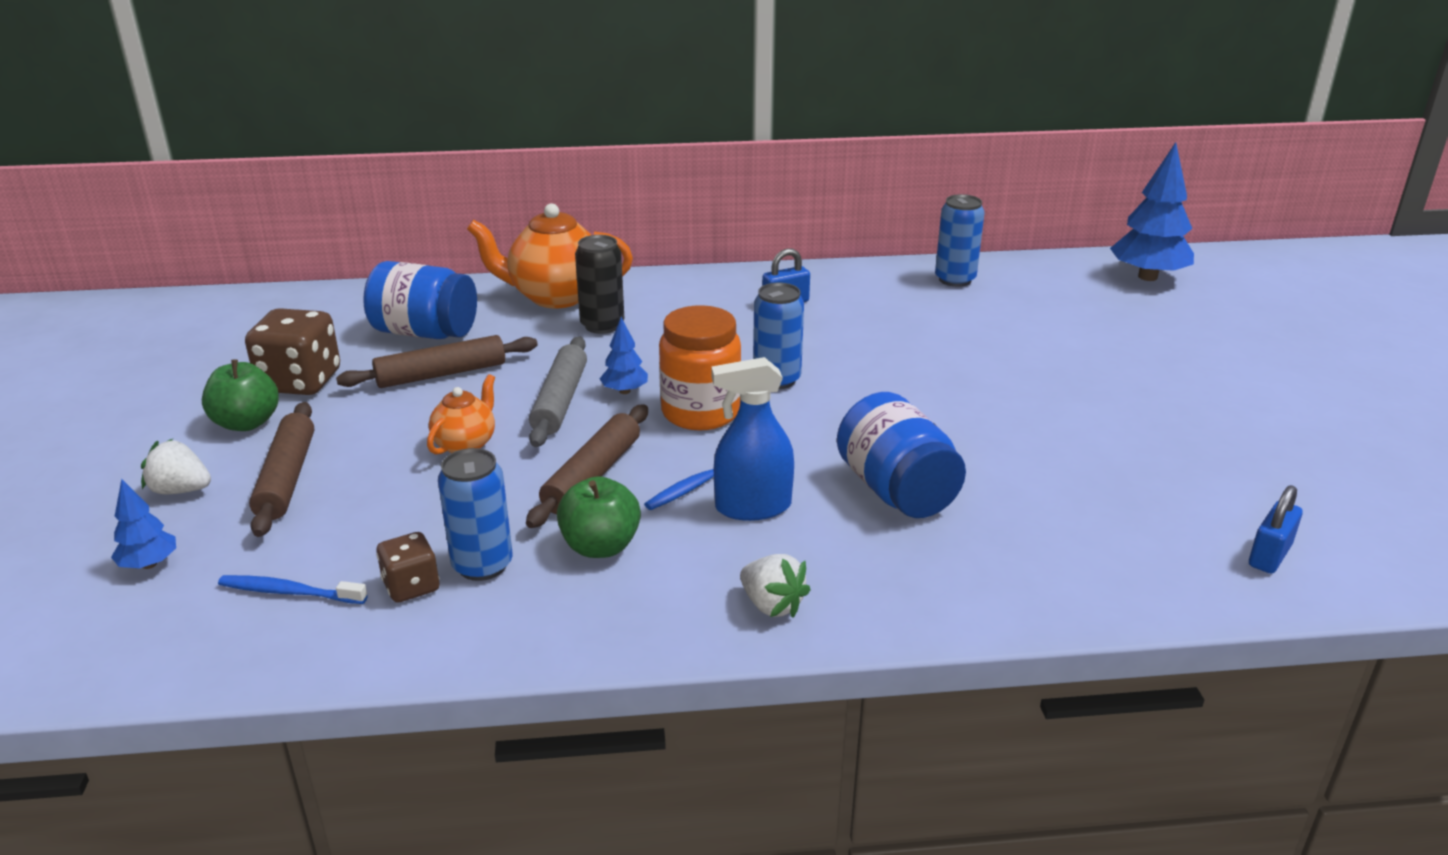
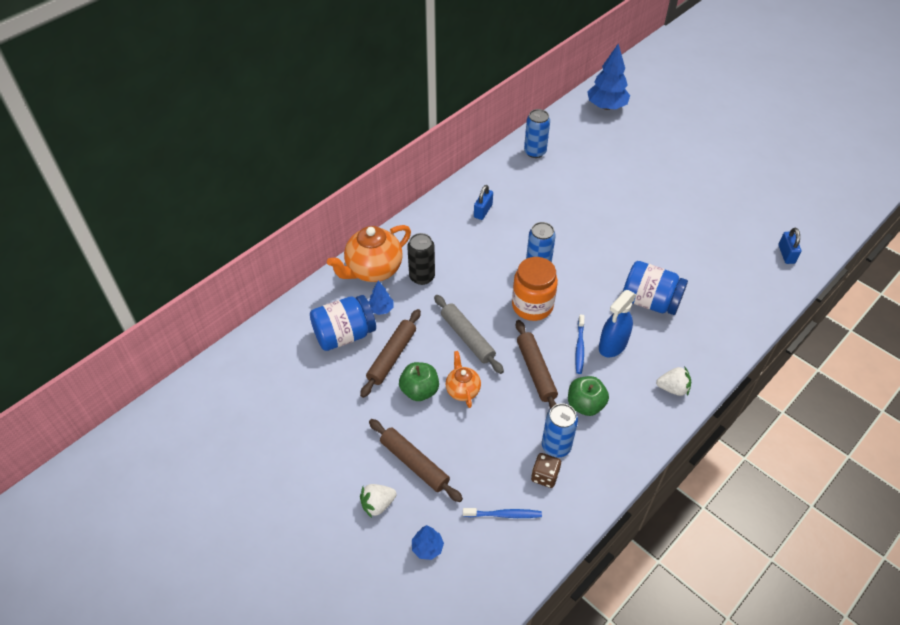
camera: 40 degrees left, 20 degrees up
(246, 423) = (346, 448): green apple -> green apple (419, 391)
(289, 592) = (504, 515): blue toothbrush -> blue toothbrush turned 150 degrees counterclockwise
(300, 382) = (331, 406): brown dice -> none
(625, 391) = (486, 313): blue tree -> blue tree (381, 309)

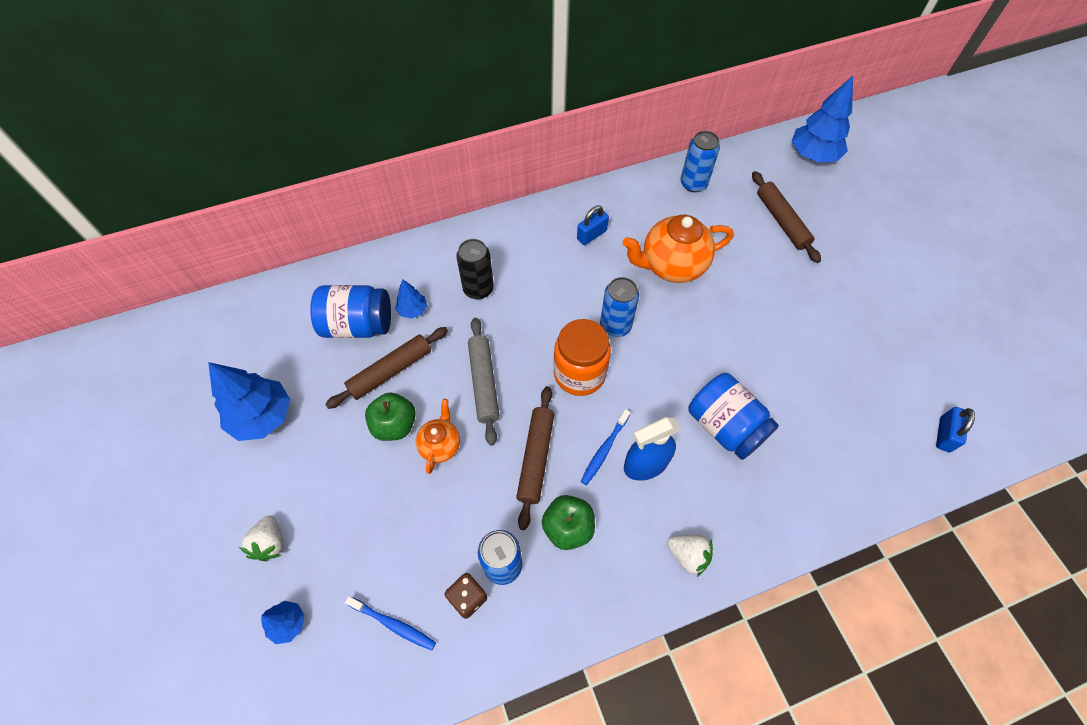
camera: 25 degrees right, 10 degrees up
(312, 425) = (263, 417): none -> blue tree
(373, 270) = (432, 261): orange teapot -> orange teapot (672, 266)
(378, 504) = (270, 543): white strawberry -> white strawberry turned 90 degrees counterclockwise
(414, 463) = (337, 511): brown rolling pin -> brown rolling pin (782, 221)

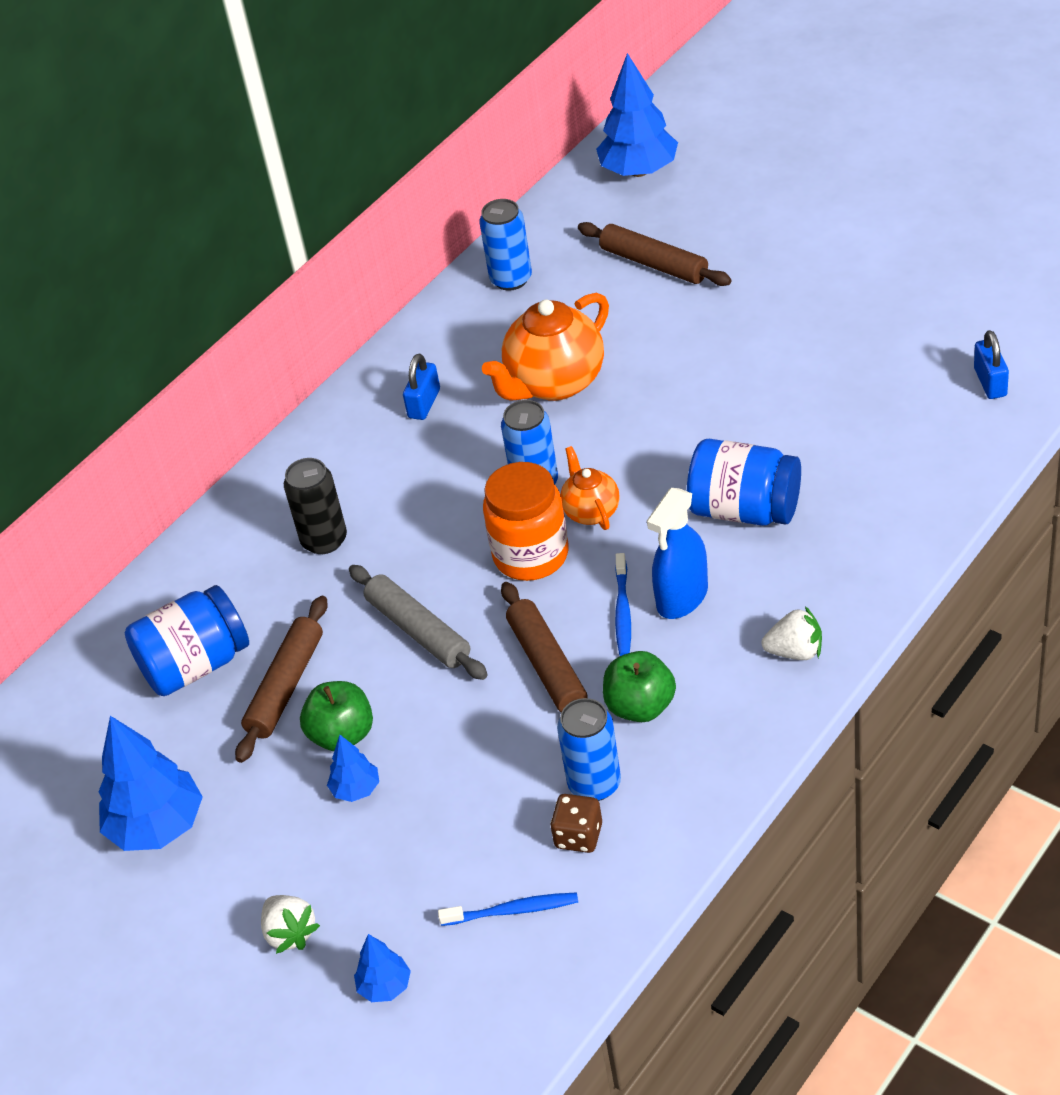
camera: 25 degrees left, 15 degrees down
(413, 310) = (256, 609): blue tree -> blue tree (356, 789)
(440, 445) = (419, 720): orange teapot -> orange teapot (591, 511)

